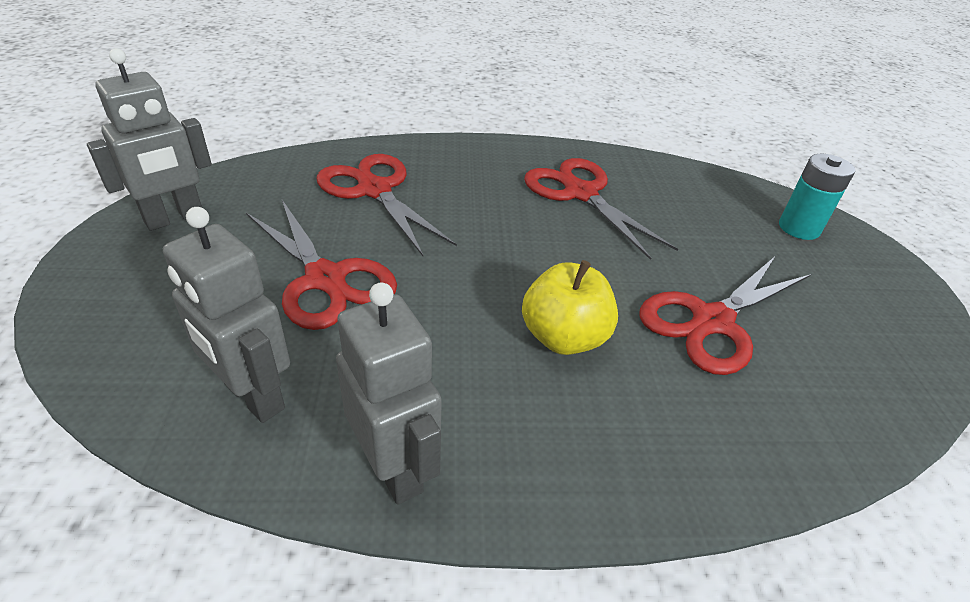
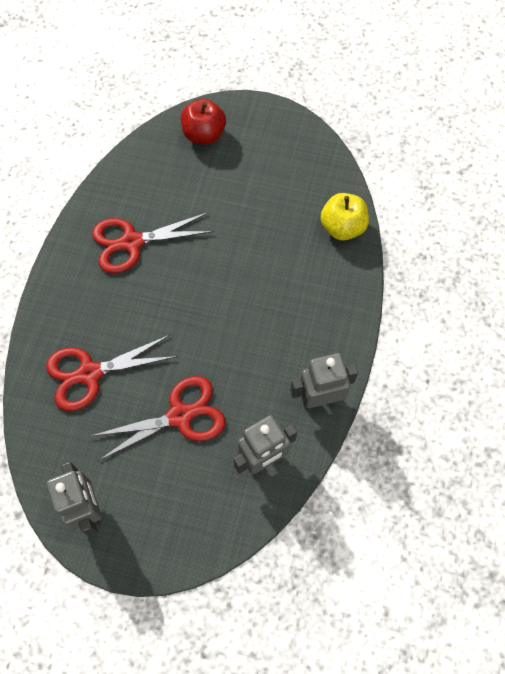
camera: 70 degrees left, 25 degrees up
(563, 337) = (260, 301): yellow apple -> yellow apple (342, 227)
(711, 321) = (267, 224): red scissors -> none
(799, 228) = (204, 134): turquoise battery -> red apple

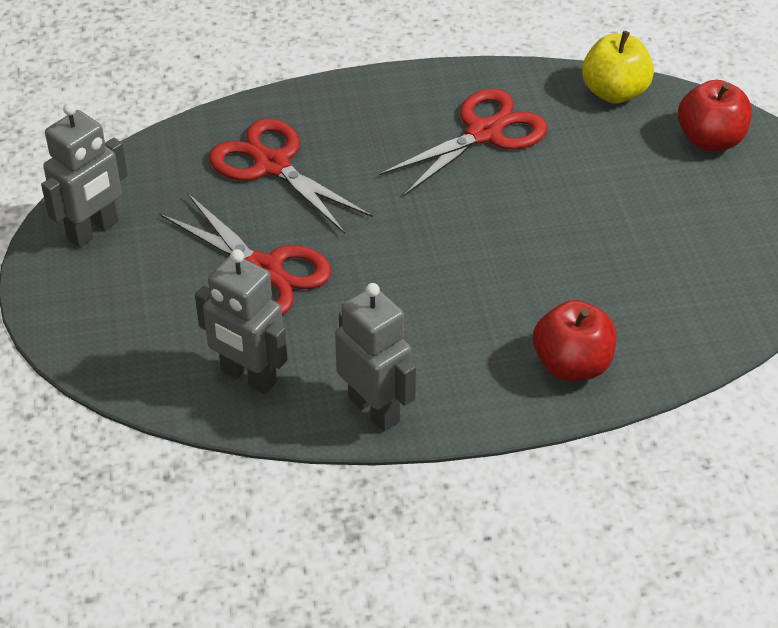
camera: 65 degrees right, 20 degrees down
(132, 242) = (484, 133): red scissors -> red scissors turned 90 degrees clockwise
(334, 284) = (572, 365): none -> red apple
(342, 227) = (677, 342): yellow apple -> yellow apple (614, 92)

